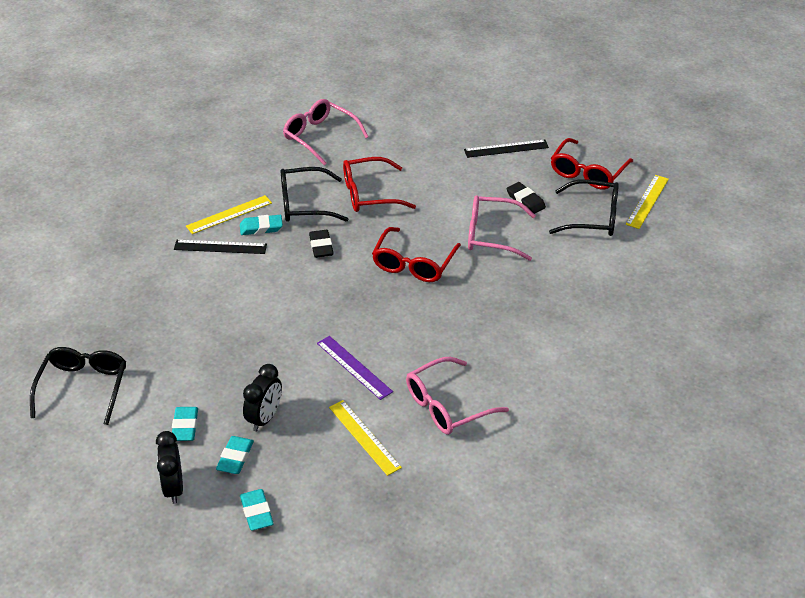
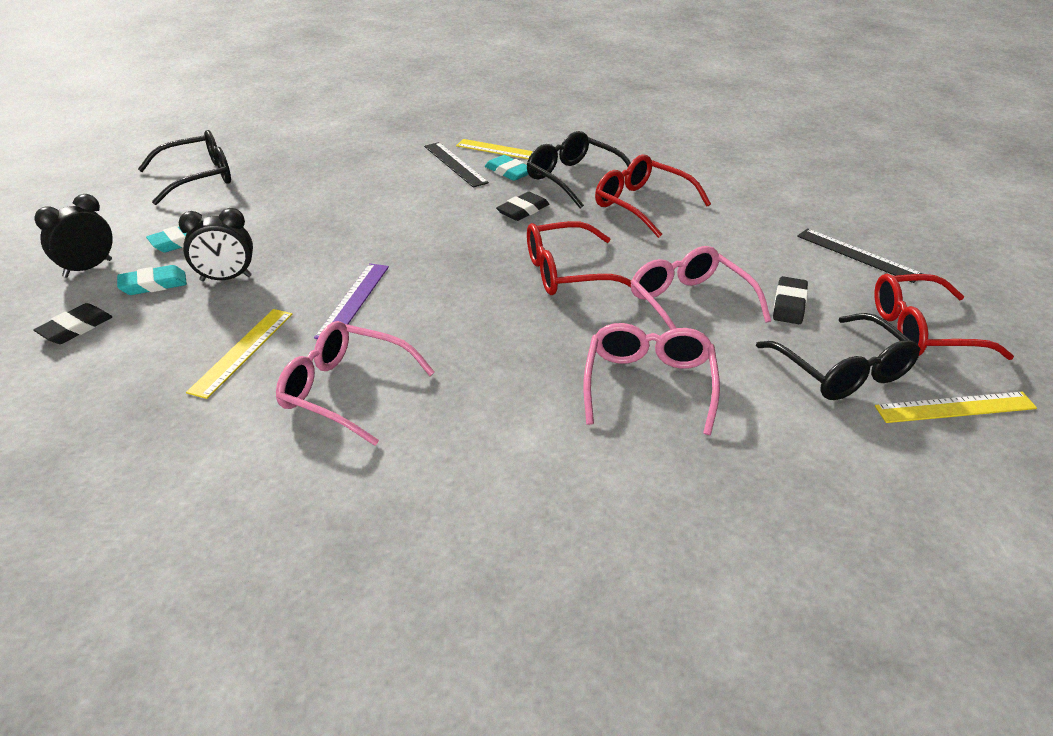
camera: 55 degrees right, 5 degrees down
(256, 512) = (75, 328): turquoise eraser -> black eraser
(320, 137) = (686, 148): pink glasses -> pink glasses (649, 385)

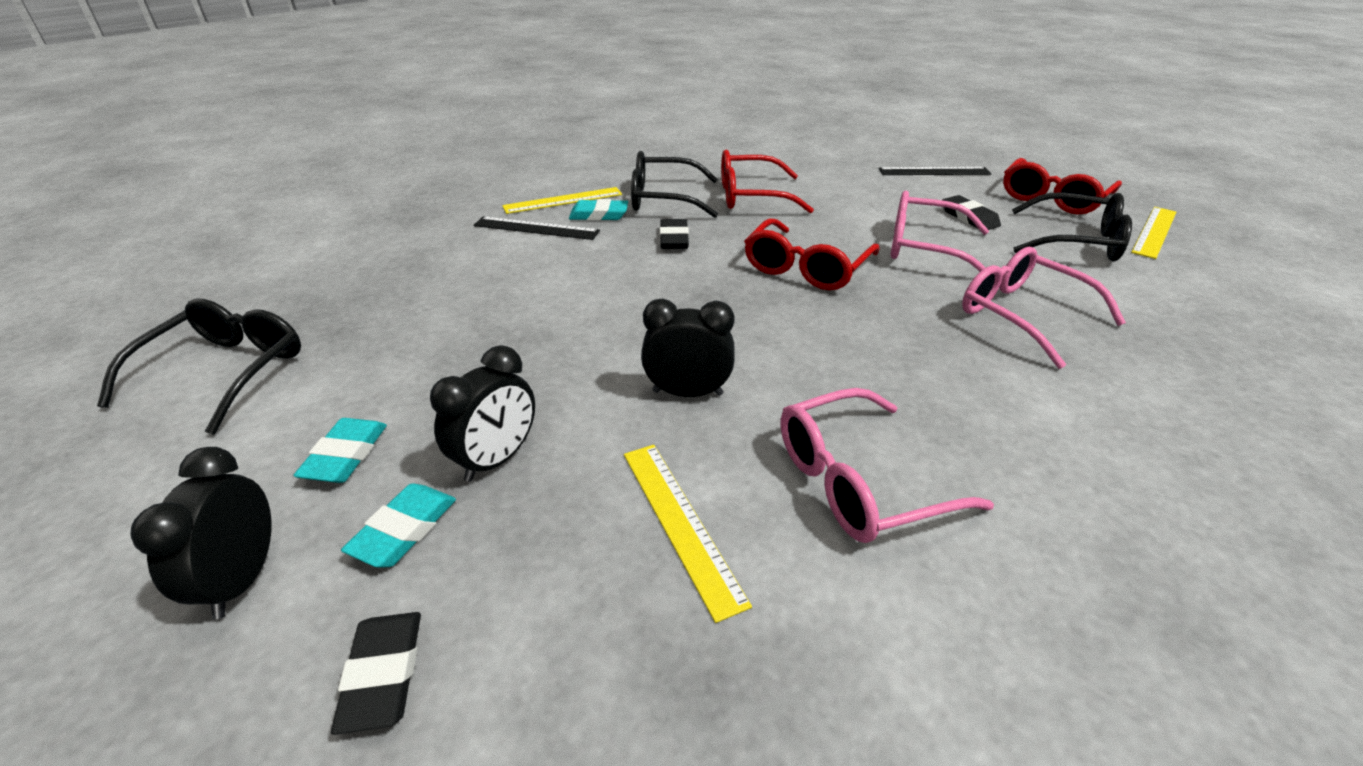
camera: 45 degrees left, 0 degrees up
(354, 301) = (687, 392): purple ruler -> black clock

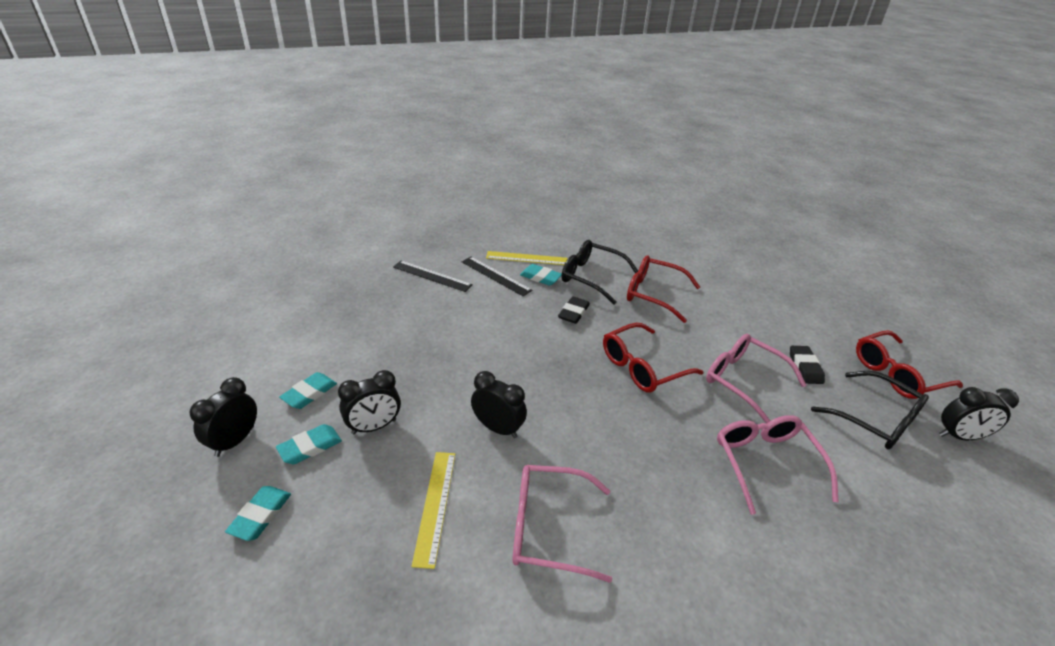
camera: 25 degrees right, 0 degrees up
(225, 372) = (286, 320): black glasses -> none
(383, 674) = (260, 515): black eraser -> turquoise eraser
(934, 171) = (816, 316): black ruler -> black ruler (432, 276)
(1155, 232) = (959, 436): yellow ruler -> black clock

